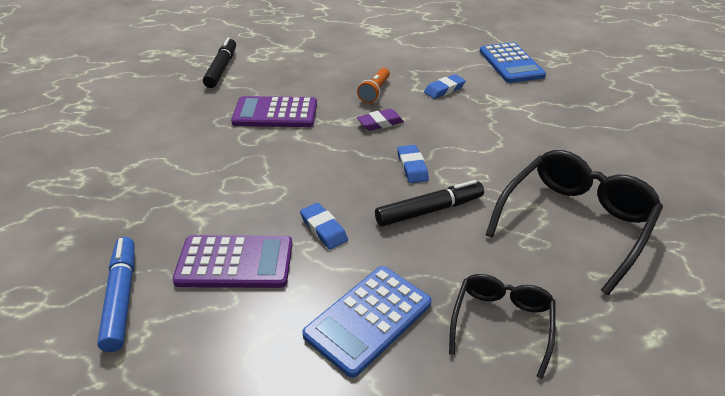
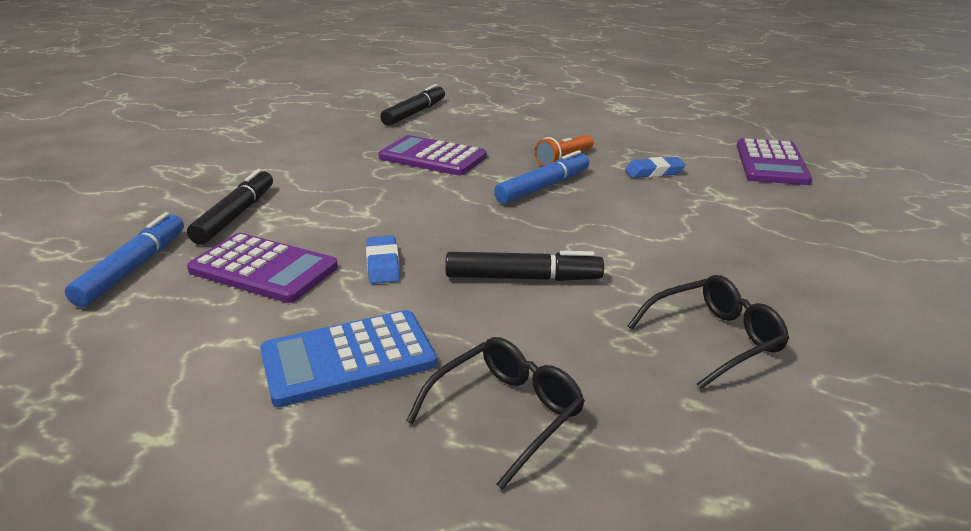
camera: 25 degrees right, 10 degrees down
(162, 217) = (235, 216): none -> black marker
(380, 123) = (542, 187): purple eraser -> blue marker
(412, 167) = (542, 233): blue eraser -> none
(511, 63) = (771, 163): blue calculator -> purple calculator
(575, 222) = (715, 339): black glasses -> black glasses, size x0.60

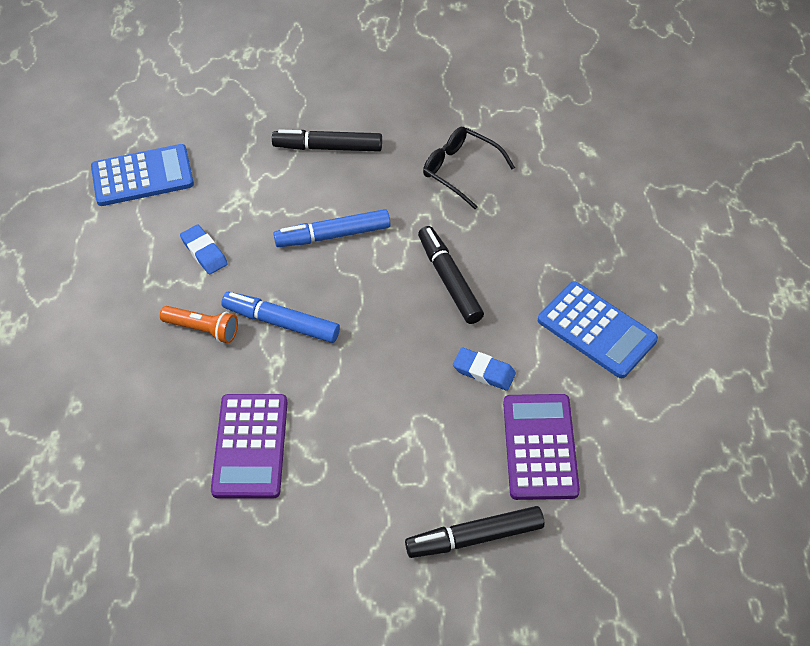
camera: 115 degrees left, 25 degrees up
(133, 269) = (600, 543): blue marker -> blue marker (333, 235)
(383, 264) = (484, 371): blue eraser -> blue eraser turned 60 degrees clockwise
(414, 113) = (104, 544): black marker -> black marker (328, 147)
(506, 413) = (587, 238): black glasses -> none
(771, 163) = (142, 176): purple calculator -> blue calculator

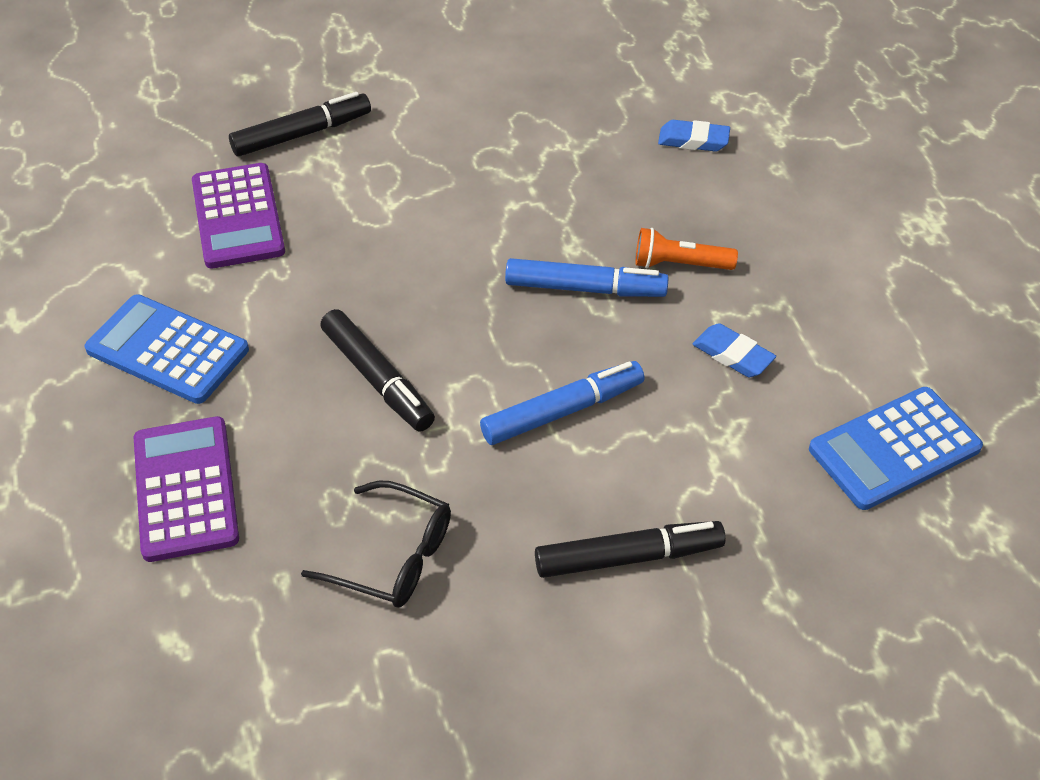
camera: 165 degrees right, 5 degrees down
(250, 446) = (563, 166): purple calculator -> purple calculator (186, 489)
(484, 371) = (313, 278): blue eraser -> blue eraser (693, 140)

